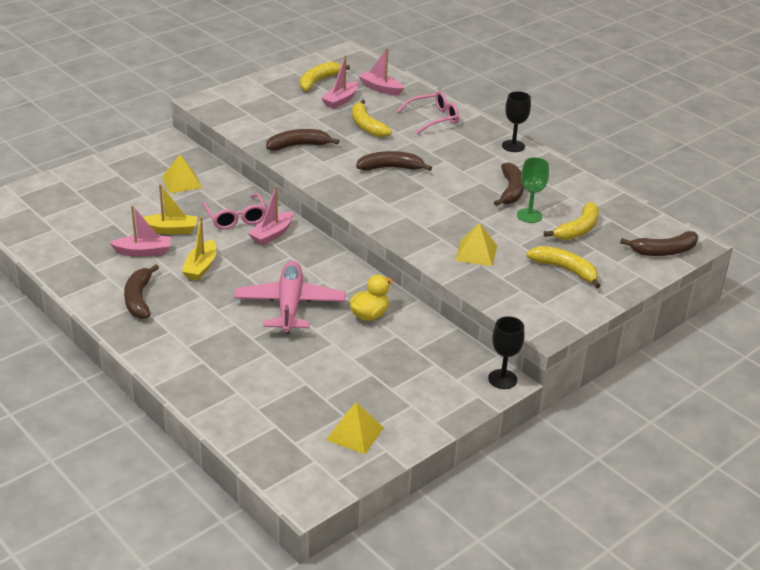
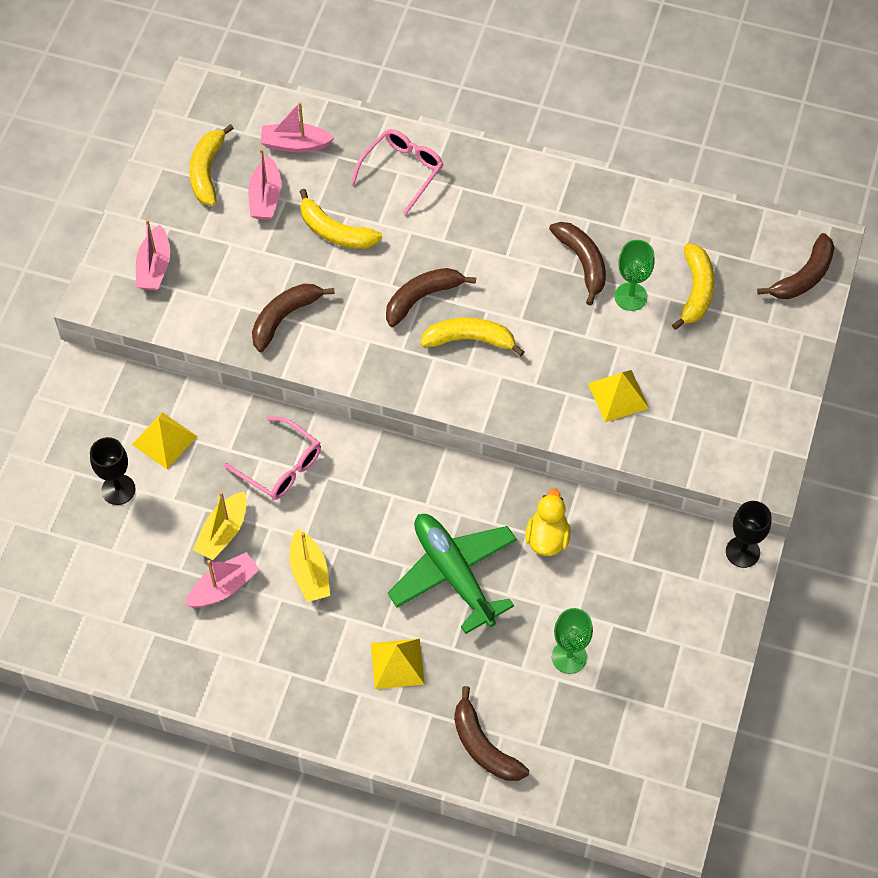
camera: 30 degrees left, 25 degrees up
(139, 299) = (285, 665): brown banana -> brown banana (483, 746)
(170, 230) = (223, 532): yellow boat -> yellow boat turned 150 degrees clockwise
(272, 234) = (344, 470): pink boat -> pink boat (154, 267)
(290, 305) = (454, 574): pink plane -> green plane
(325, 376) = (569, 657): none -> green goblet
(355, 433) = (656, 717): yellow pyramid -> yellow pyramid (397, 663)
(513, 146) = (529, 174): black goblet -> black goblet (118, 489)
(565, 270) = (725, 369): yellow banana -> yellow banana (470, 340)

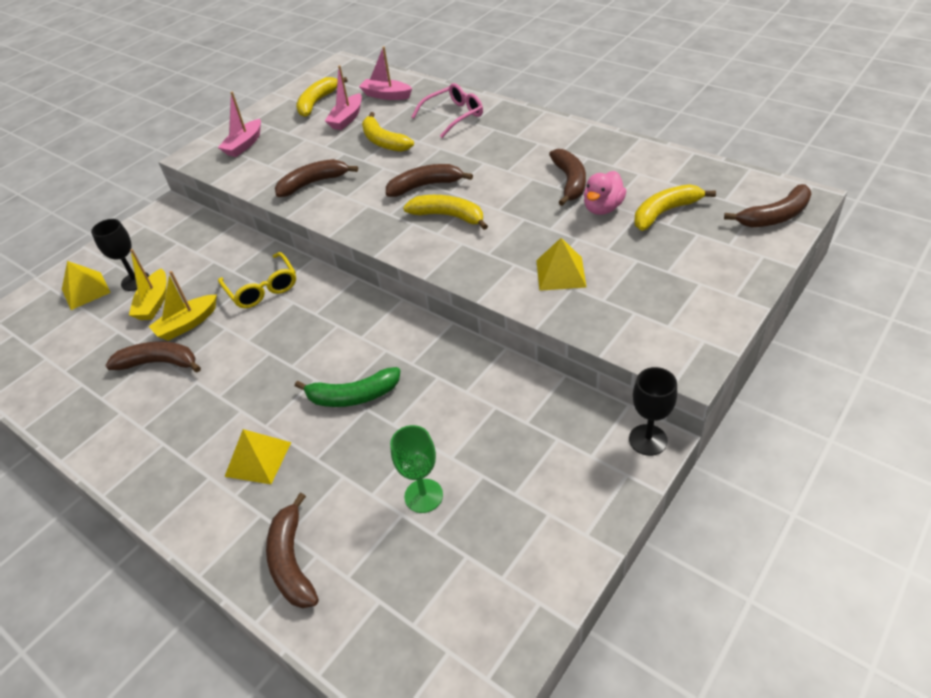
camera: 25 degrees right, 15 degrees down
(164, 440) = (191, 257): yellow pyramid -> yellow pyramid (86, 290)
(224, 587) = (159, 363): pink boat -> brown banana
(280, 466) = (262, 288): pink glasses -> yellow glasses
(309, 573) = (232, 367): yellow boat -> yellow boat (154, 303)
(454, 574) = (353, 396): green plane -> green banana
(547, 538) = (454, 385): yellow duck -> none
(630, 296) = (603, 208): green goblet -> pink duck
(695, 291) = (665, 212): yellow banana -> yellow banana turned 150 degrees counterclockwise

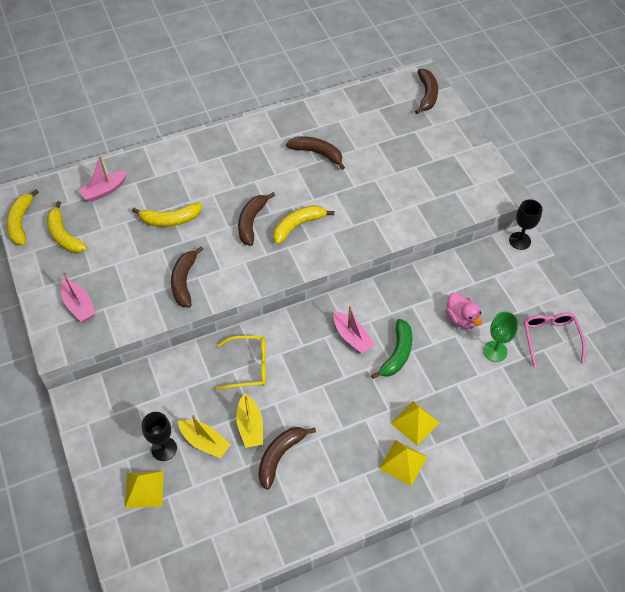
camera: 65 degrees left, 10 degrees up
(292, 561) = (501, 430): brown banana -> none
(347, 119) = (112, 227): pink boat -> pink boat (352, 337)
(453, 116) = (179, 168): pink glasses -> pink glasses (550, 338)
(561, 273) = (399, 203): yellow pyramid -> yellow pyramid (403, 462)
(603, 208) = (357, 154): pink duck -> pink duck (461, 319)
(665, 212) = (385, 132): yellow banana -> yellow banana (21, 223)

